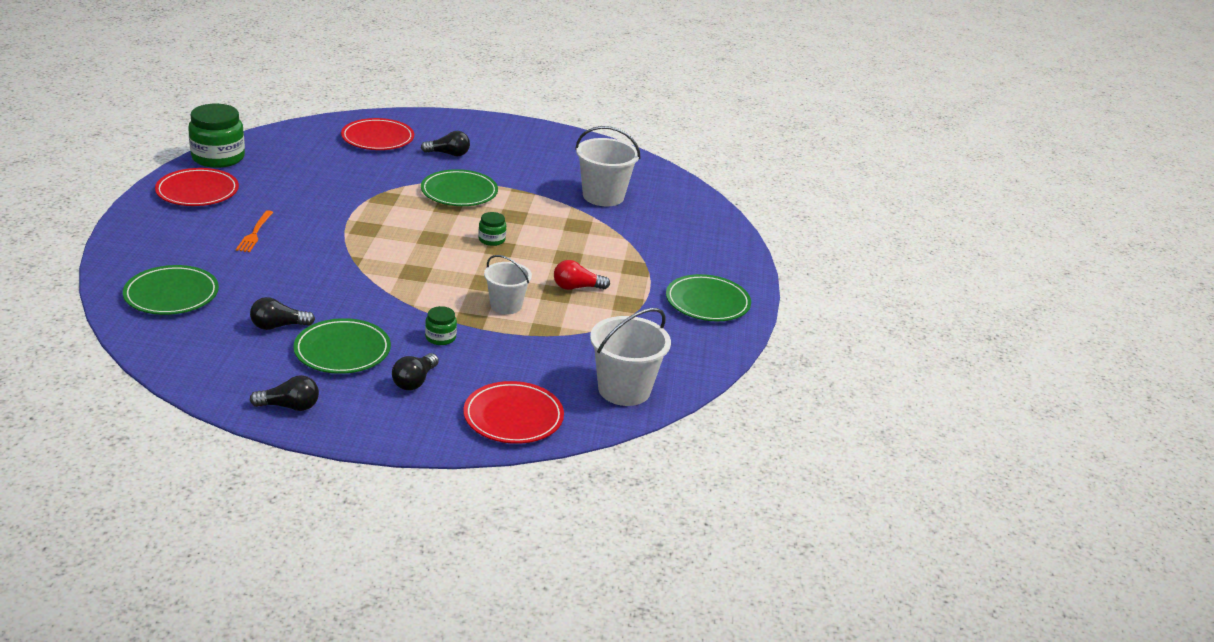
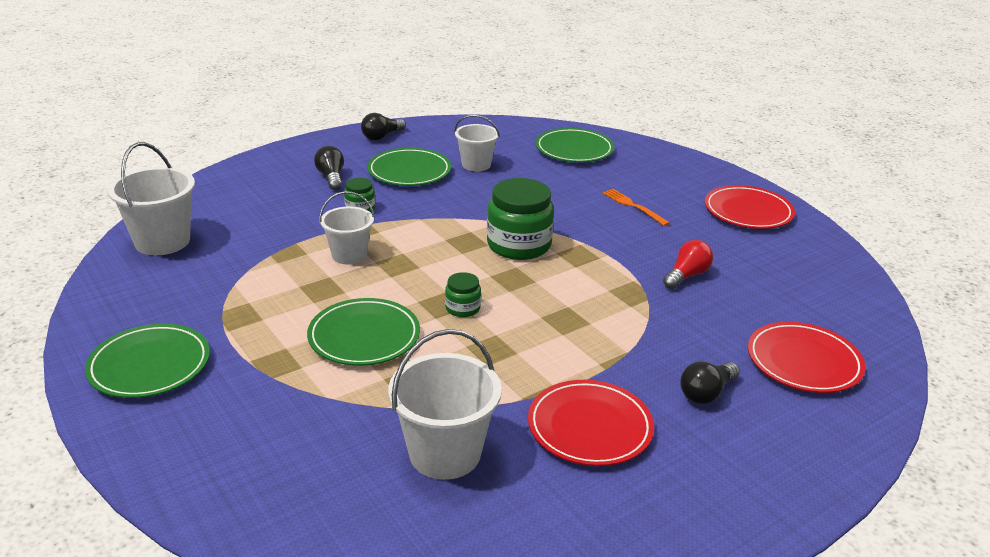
camera: 140 degrees right, 0 degrees up
(218, 157) = (823, 246): green jar -> green jar (519, 245)
(278, 326) = (476, 165): black light bulb -> white bucket
(459, 192) = (591, 344): green plate -> green plate (364, 336)
(513, 417) = (231, 189): red plate -> red plate (589, 427)
(576, 287) = (310, 305): red light bulb -> red light bulb (687, 275)

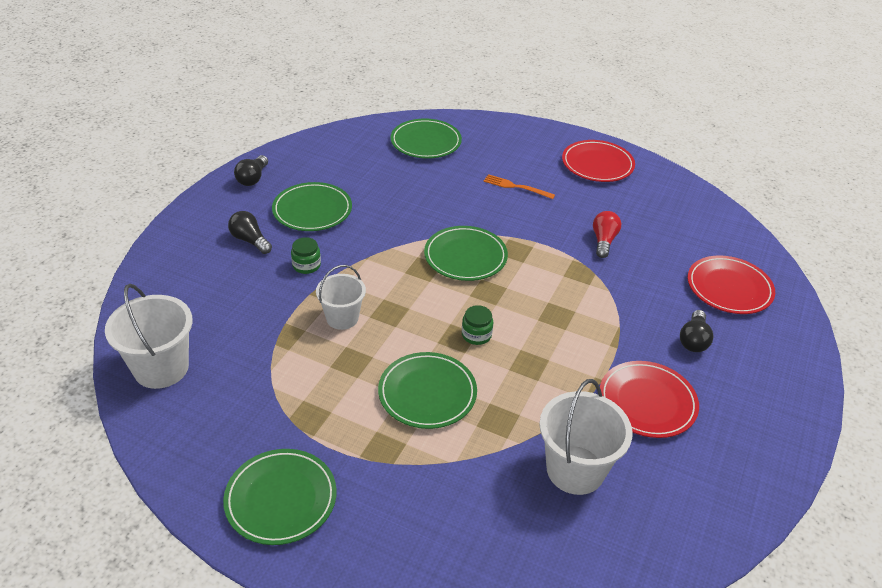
camera: 30 degrees left, 10 degrees up
(476, 165) = (361, 184): white bucket -> none
(519, 245) = (465, 257): green jar -> green plate

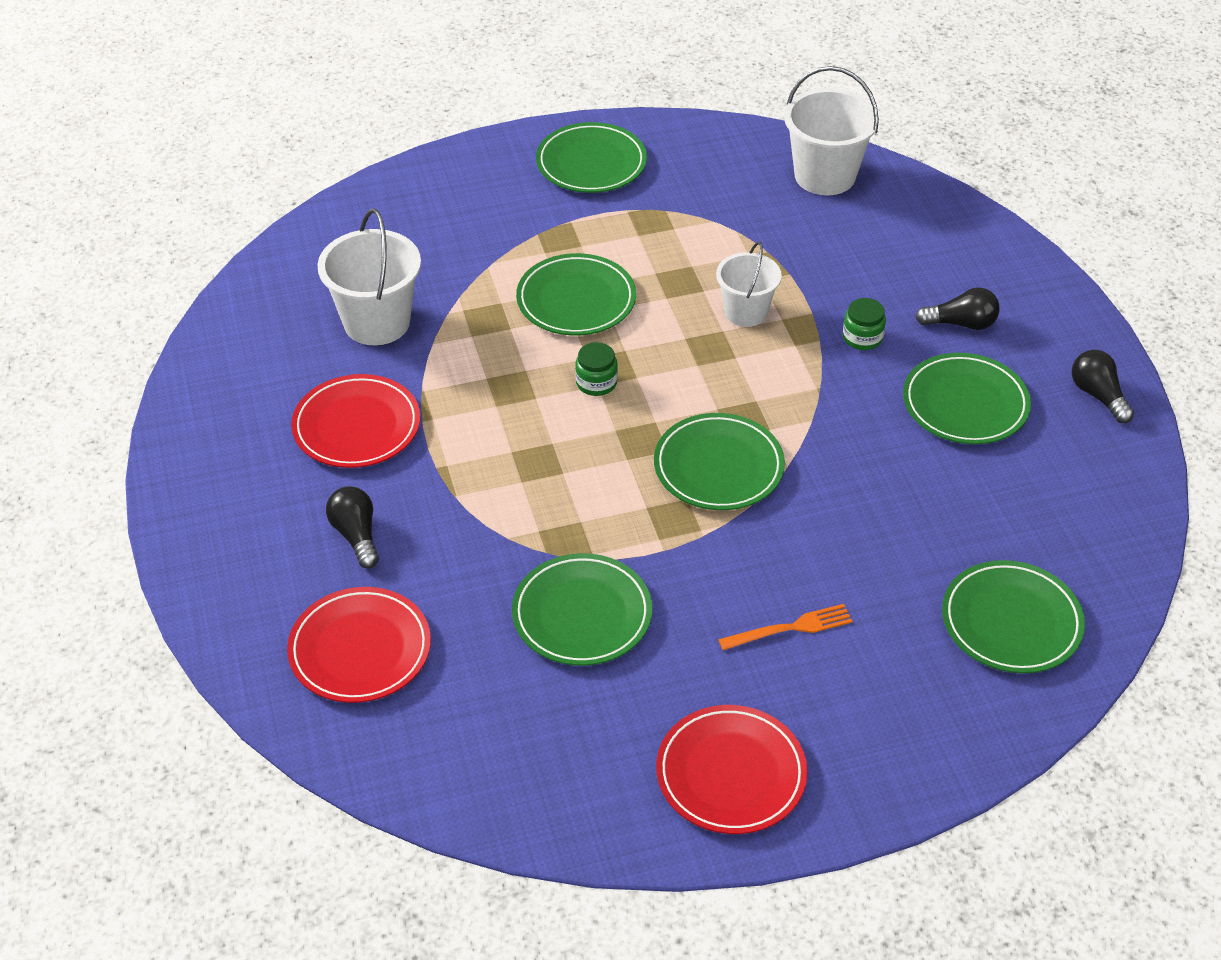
camera: 140 degrees right, 5 degrees up
(603, 241) = (582, 614): red light bulb -> green plate

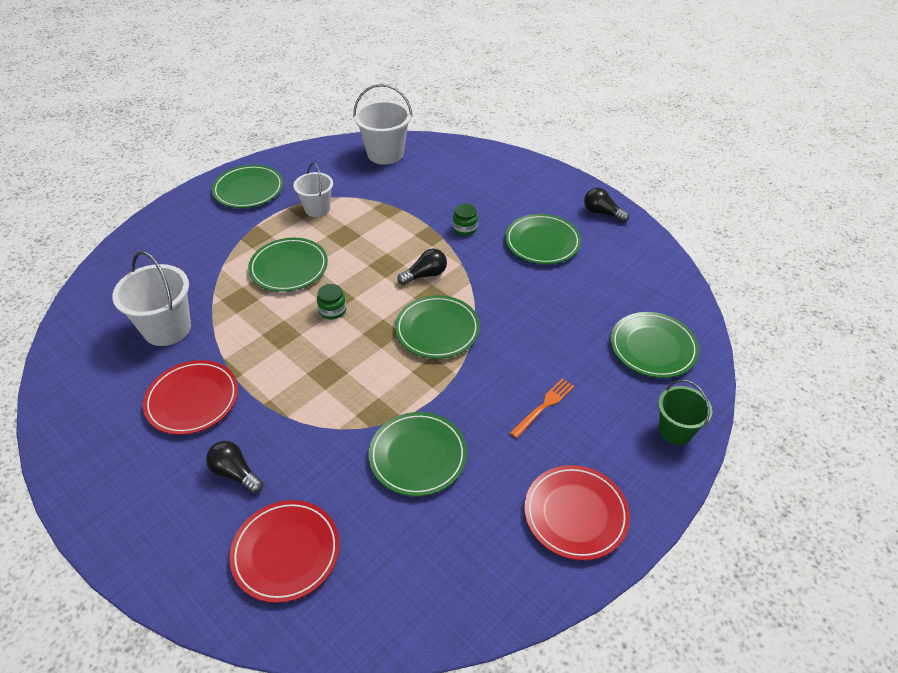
camera: 30 degrees left, 0 degrees up
(746, 312) = (392, 238): white bucket -> white bucket (317, 209)
(950, 740) = (675, 430): none -> green bucket
(961, 324) = (509, 202): black light bulb -> black light bulb (425, 275)

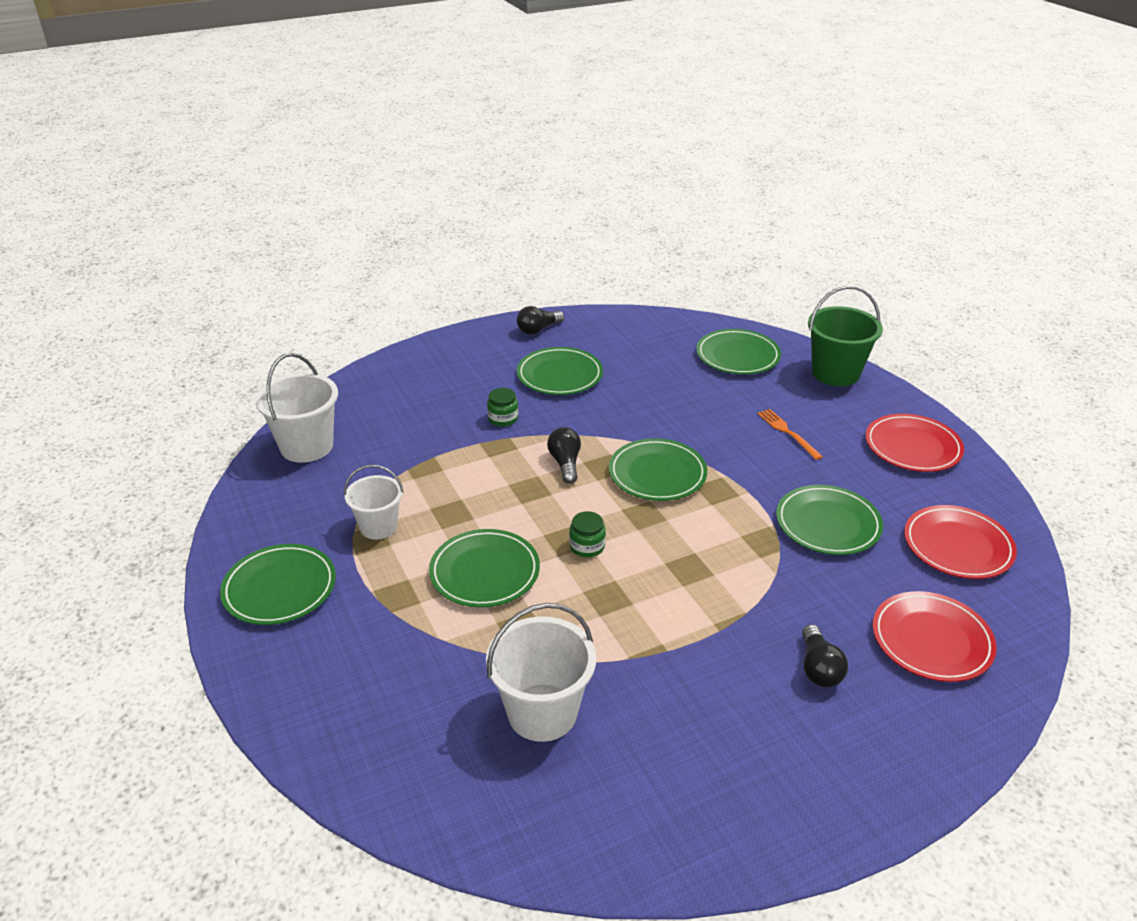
camera: 70 degrees left, 10 degrees down
(192, 400) = (690, 697): red plate -> red plate (957, 546)
(235, 473) = (819, 668): black light bulb -> black light bulb turned 60 degrees counterclockwise
(675, 430) = (835, 373): green bucket -> green bucket, size x1.55

